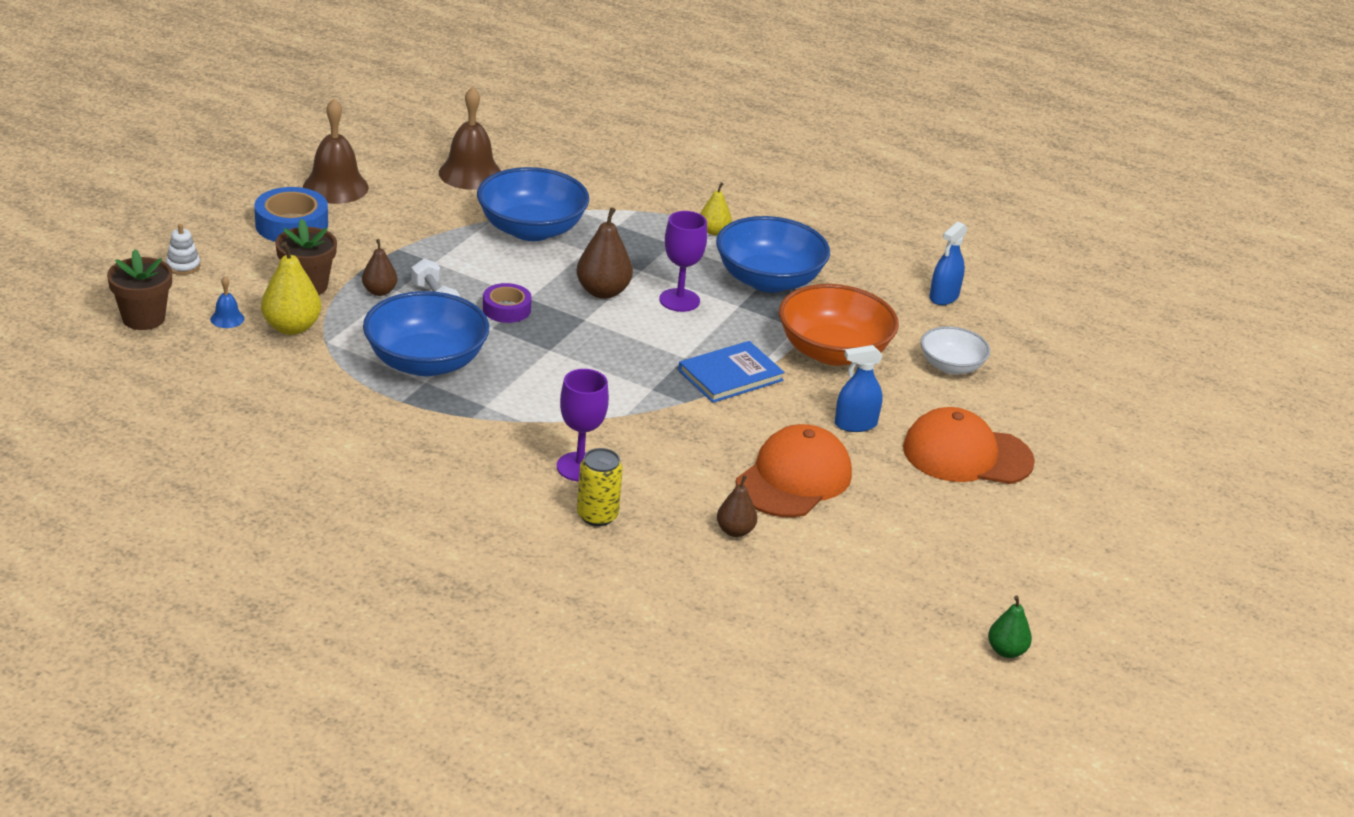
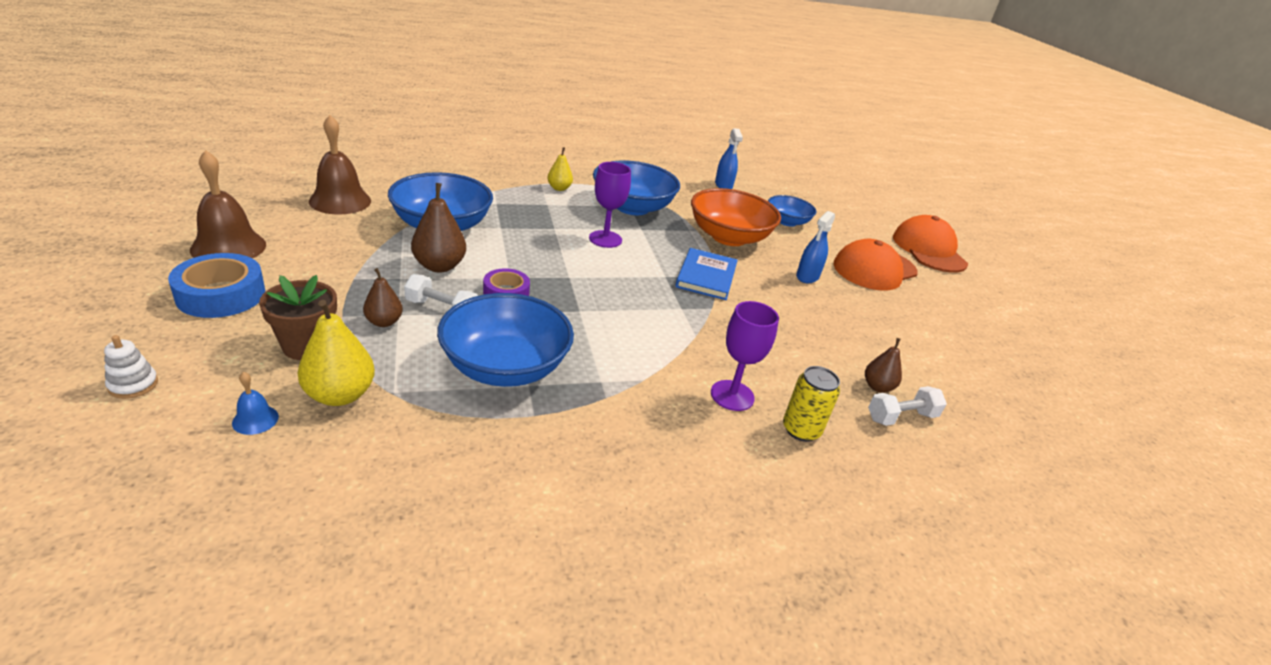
camera: 45 degrees left, 0 degrees up
(143, 318) = (141, 471): brown flower pot -> none
(603, 292) = (552, 252): brown pear -> brown pear (439, 266)
(712, 558) = (901, 417): none -> white dumbbell
(794, 478) = (840, 329): orange cap -> orange cap (928, 250)
(951, 366) = (787, 221): white bowl -> blue bowl
(1006, 651) = (1084, 381): green pear -> none

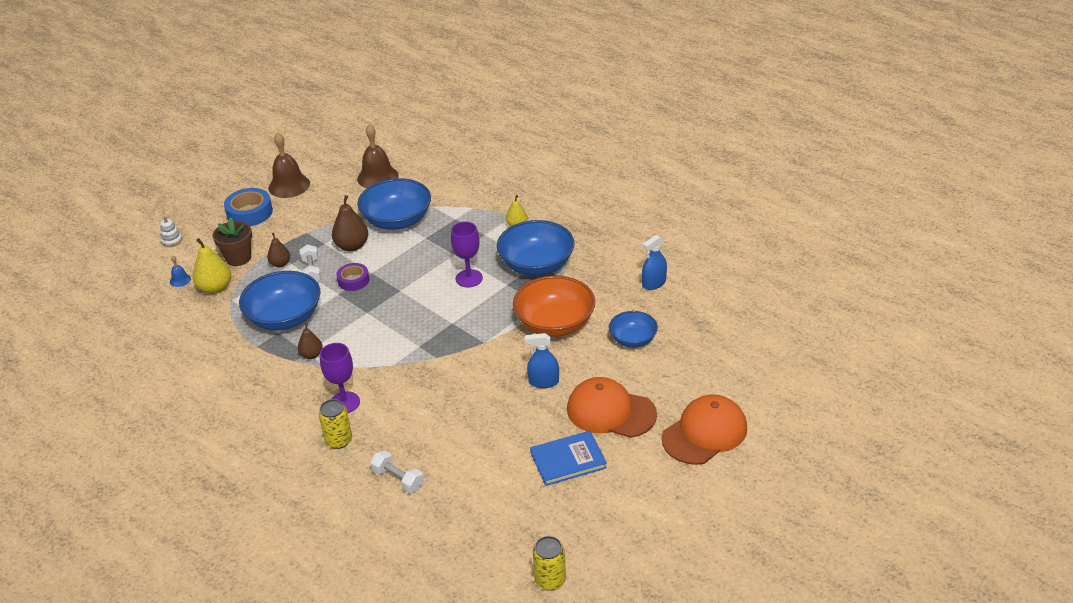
camera: 65 degrees right, 5 degrees up
(706, 276) = (476, 338): blue book -> blue book (568, 460)
(877, 387) = (423, 460): brown pear -> brown pear (311, 355)
(1094, 393) = (550, 580): none -> yellow can

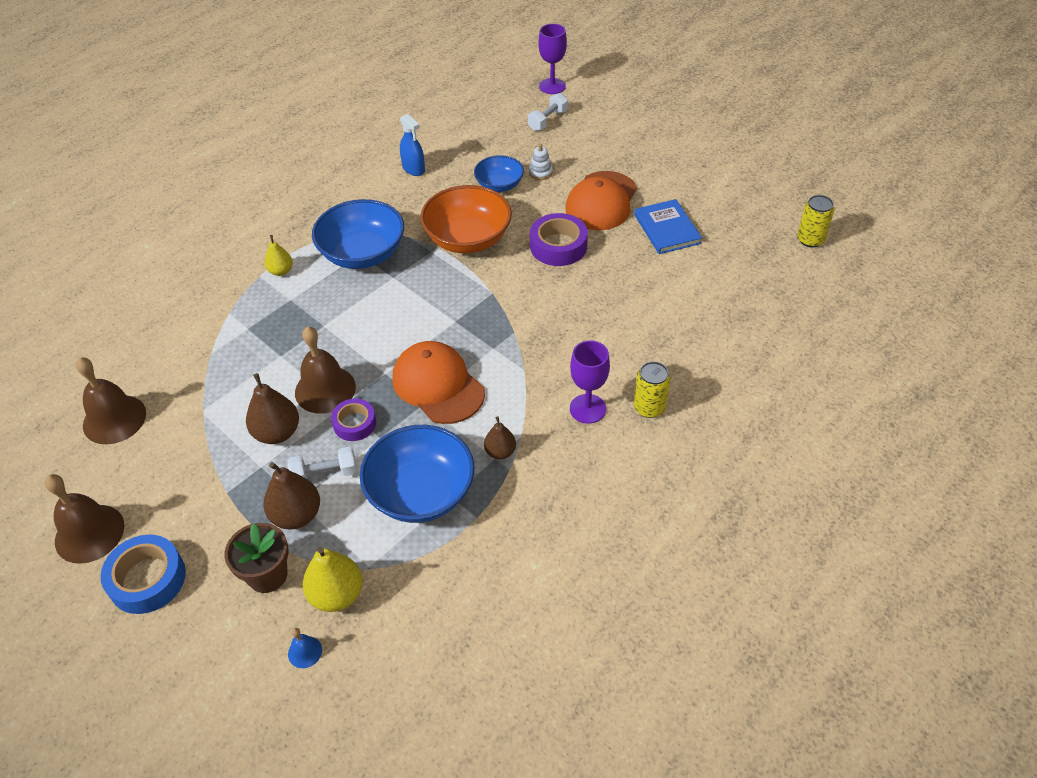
camera: 90 degrees left, 10 degrees up
(172, 241) = (190, 689): white stacking toy -> white stacking toy (540, 173)
(280, 264) = (296, 515): brown pear -> brown pear, size x1.63
(388, 263) = (325, 389): none -> brown bell
(397, 220) = (232, 388): blue bowl -> none
(398, 479) = (703, 351): white dumbbell -> white dumbbell (547, 120)
(469, 278) = (375, 310): purple goblet -> purple goblet (552, 86)
(543, 382) = (558, 246): blue spray bottle -> purple tape
(704, 433) = (628, 147): orange cap -> orange cap (438, 385)

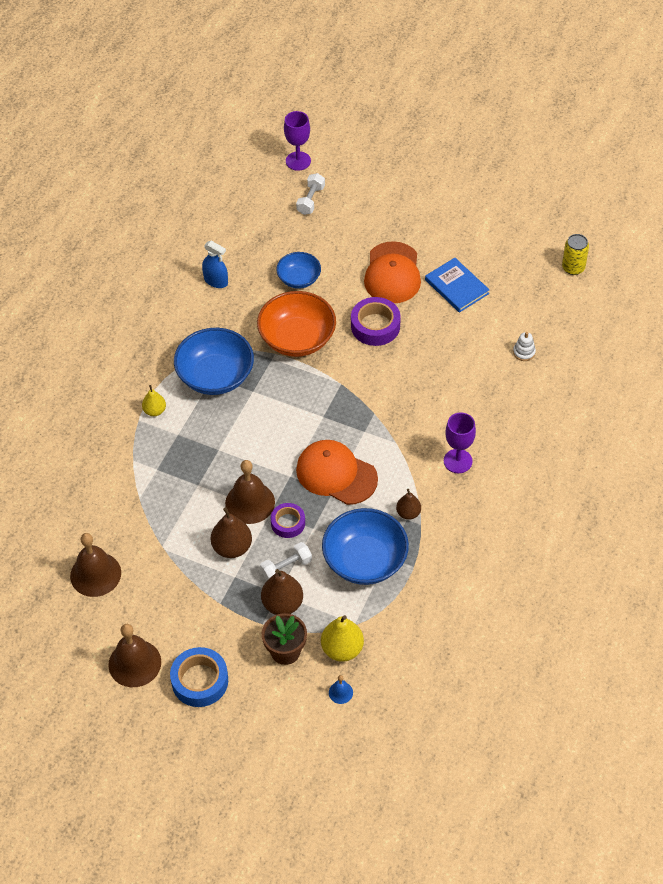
camera: 20 degrees left, 5 degrees up
(540, 173) = (329, 257): white stacking toy -> white stacking toy (524, 352)
(649, 407) = (502, 447): yellow can -> none

